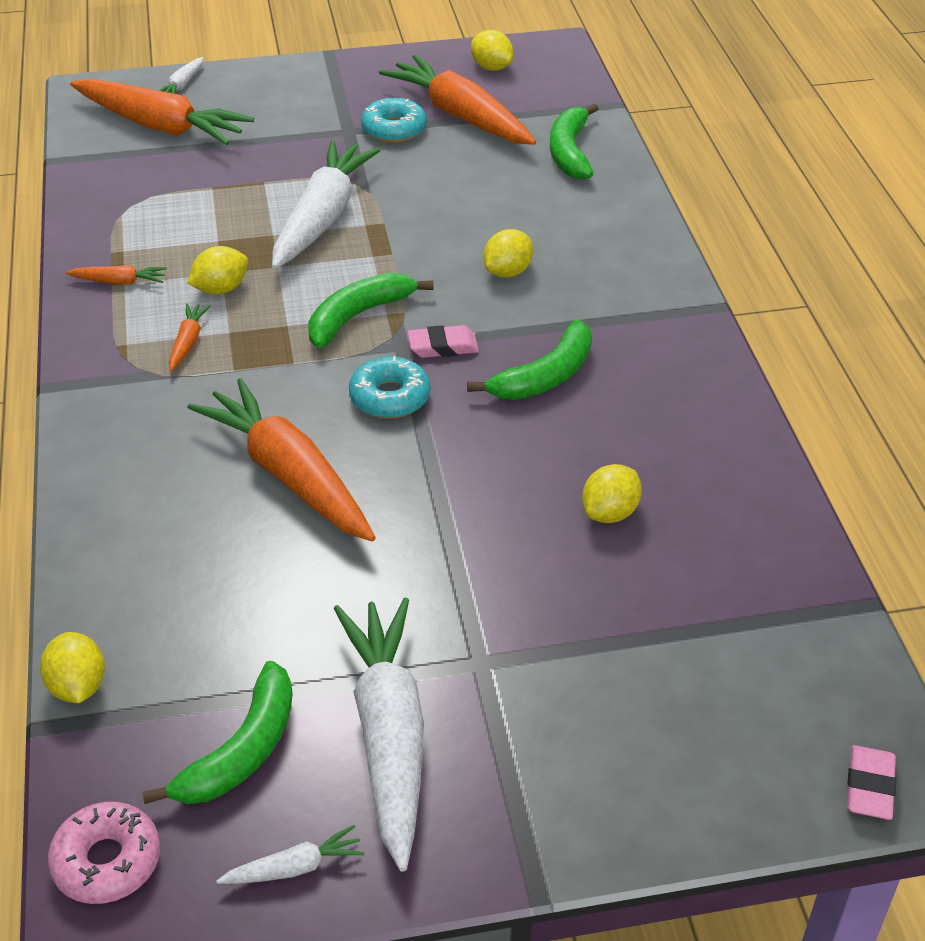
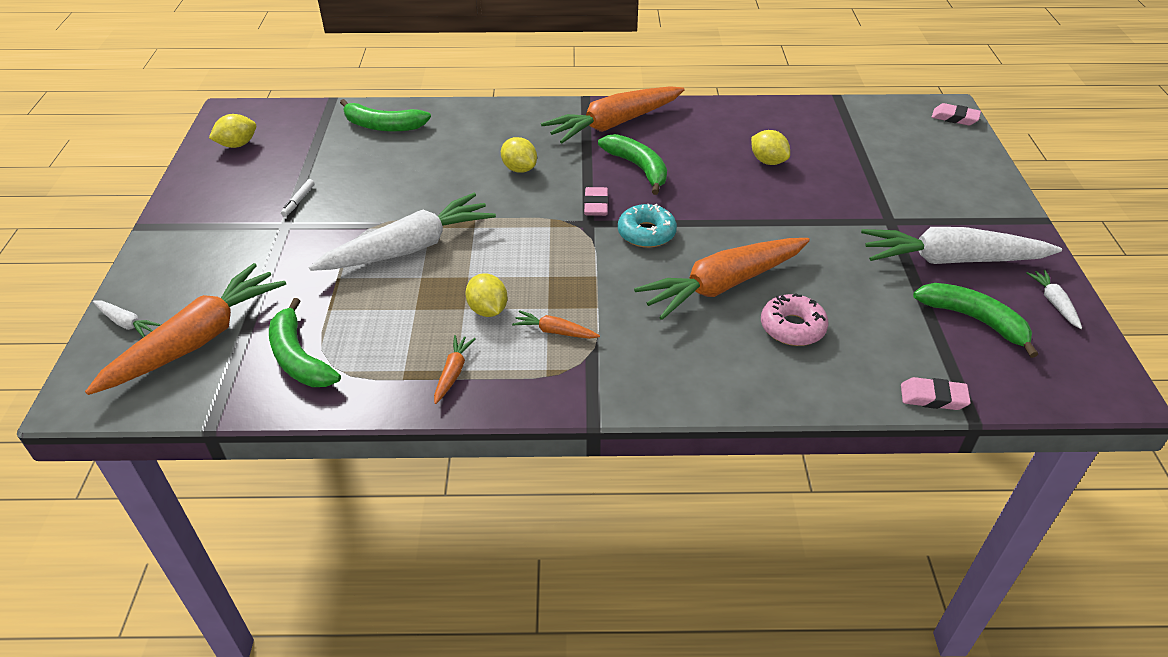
camera: 80 degrees left, 0 degrees up
(78, 686) = (933, 397): yellow lemon -> pink eraser
(107, 861) = (1073, 382): pink donut -> pink donut (792, 327)
(322, 217) = (409, 248): white carrot -> white carrot turned 120 degrees clockwise
(357, 316) = (548, 240): green banana -> green banana (299, 358)
(394, 129) = (298, 201): turquoise donut -> white marker
(460, 116) = (300, 167): orange carrot -> orange carrot (614, 124)

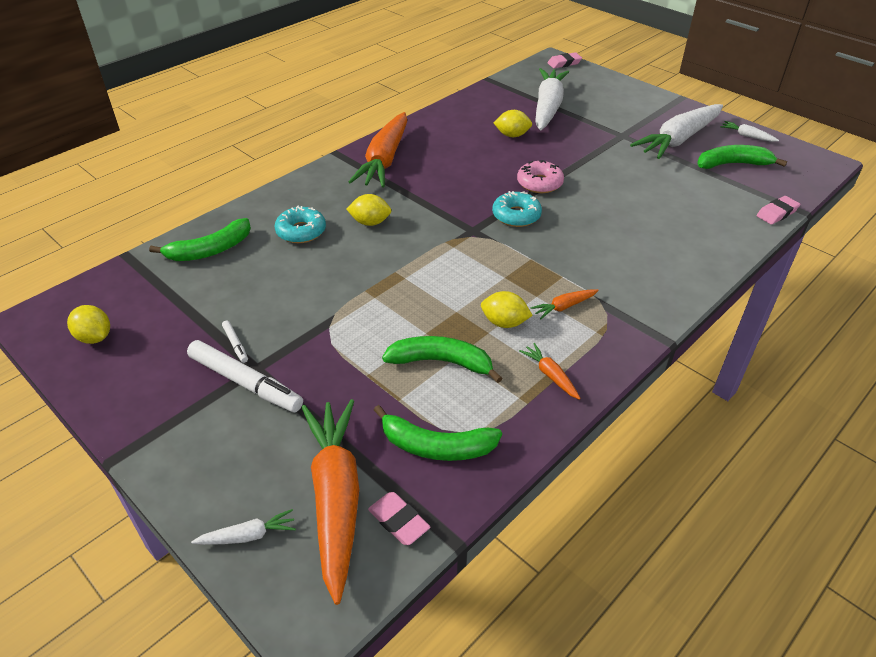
camera: 45 degrees left, 0 degrees up
(237, 145) = (95, 337): yellow lemon -> yellow lemon turned 60 degrees counterclockwise
(265, 230) = (245, 383): none -> white marker
(409, 248) = (384, 320): white carrot -> white carrot (548, 107)
(460, 147) = (301, 231): none -> turquoise donut
(596, 205) = (459, 216): pink eraser -> pink eraser (398, 521)
(638, 168) = (446, 179): green banana -> green banana (441, 362)
(723, 285) = (604, 219): orange carrot -> none
(792, 327) = (670, 220): pink donut -> pink donut (539, 183)

